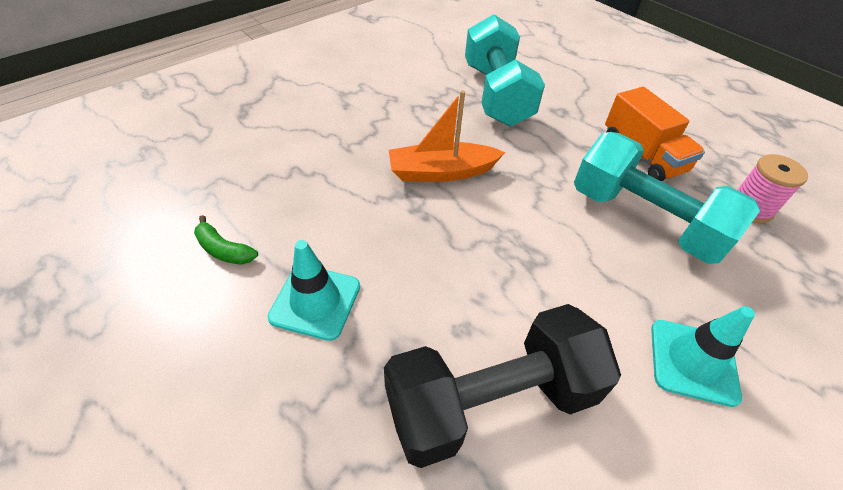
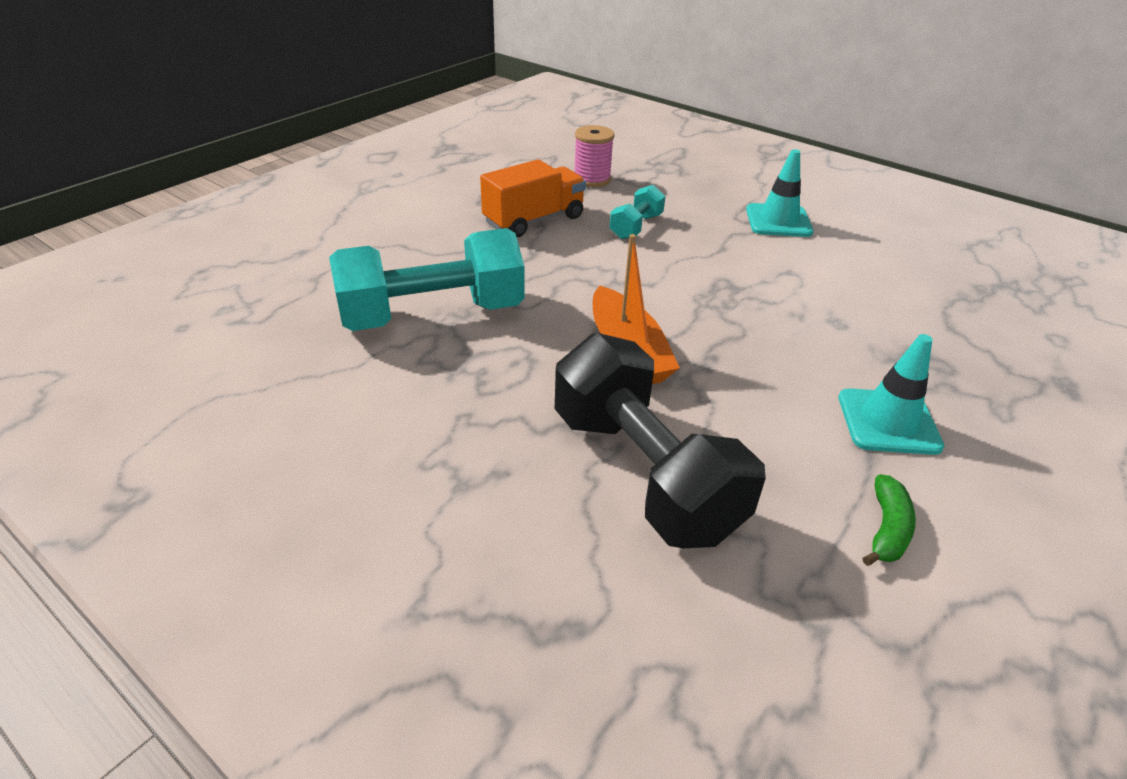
camera: 100 degrees left, 10 degrees down
(491, 401) = (890, 305): black dumbbell -> black dumbbell (644, 473)
(645, 220) = (636, 227): turquoise dumbbell -> turquoise dumbbell, size x0.48

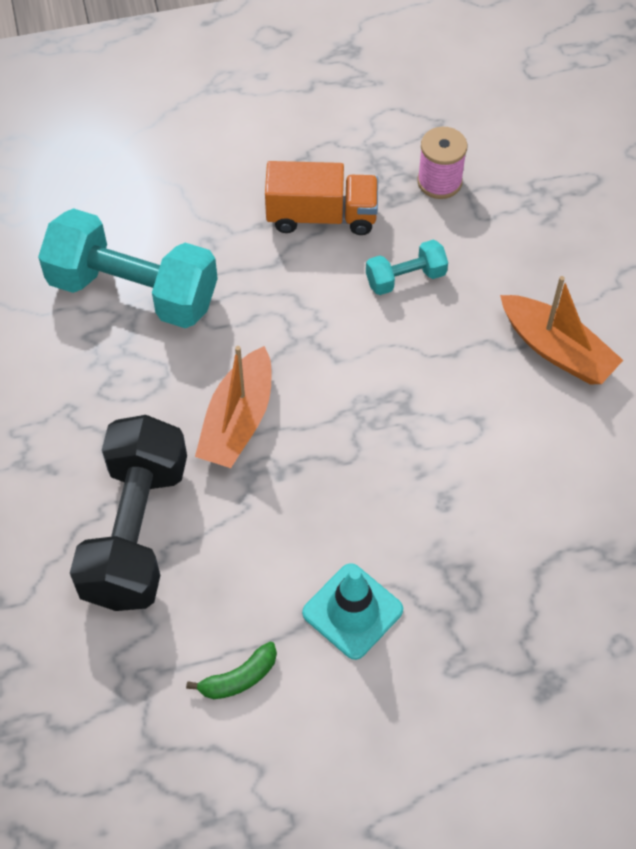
camera: 40 degrees right, 20 degrees up
(778, 221) = (556, 350): turquoise traffic cone -> orange boat

